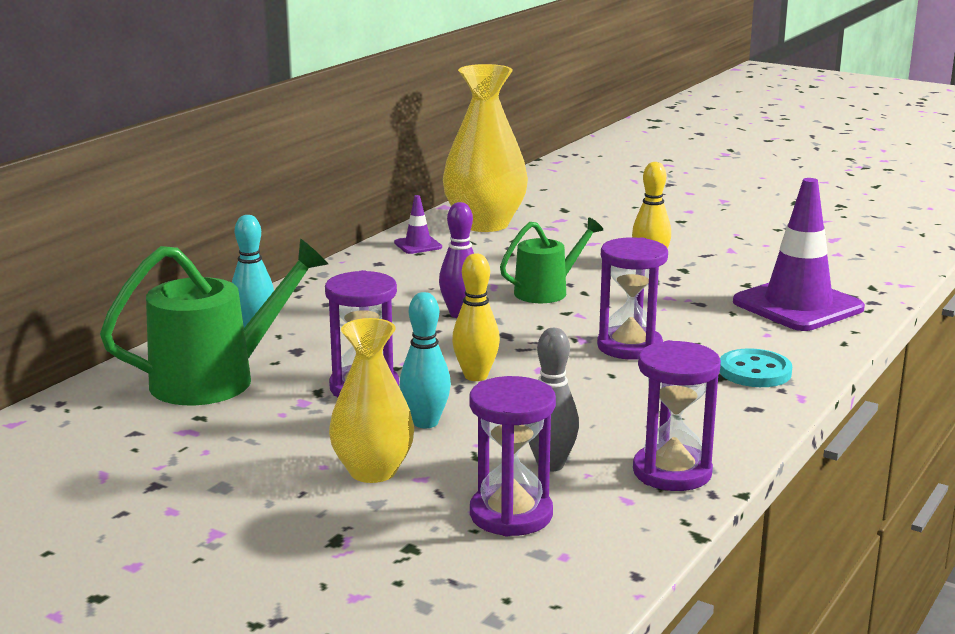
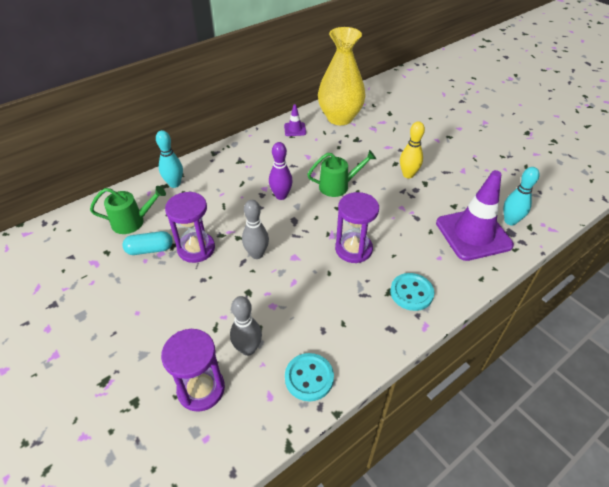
camera: 20 degrees right, 25 degrees up
(216, 379) = (132, 222): green watering can -> green watering can, size x0.61
(280, 401) = (150, 249): none -> turquoise capsule
(373, 471) = (157, 325): yellow vase -> none
(425, 422) = (207, 289): turquoise bowling pin -> turquoise bowling pin (510, 221)
(476, 376) = (257, 254): yellow bowling pin -> grey bowling pin
(672, 472) = (309, 378): purple hourglass -> turquoise button

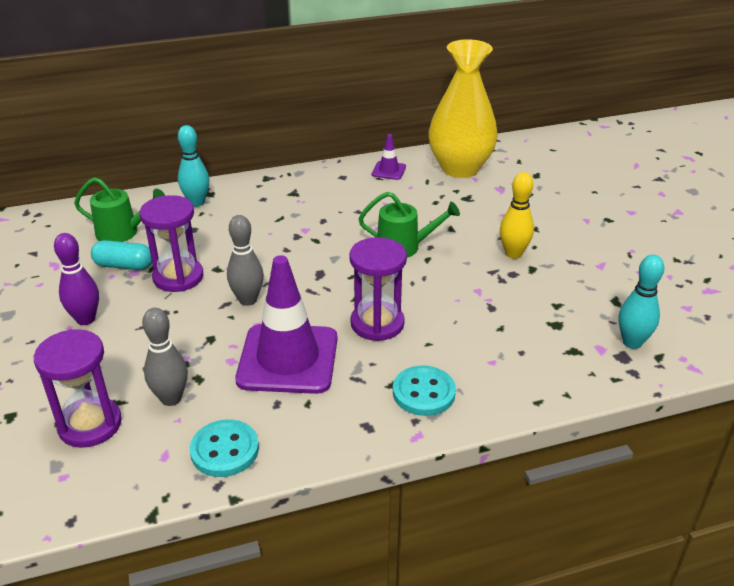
camera: 20 degrees right, 10 degrees down
(281, 196) = (320, 242): purple bowling pin -> purple bowling pin (86, 319)
(473, 234) = (562, 345): purple traffic cone -> purple traffic cone (288, 359)

